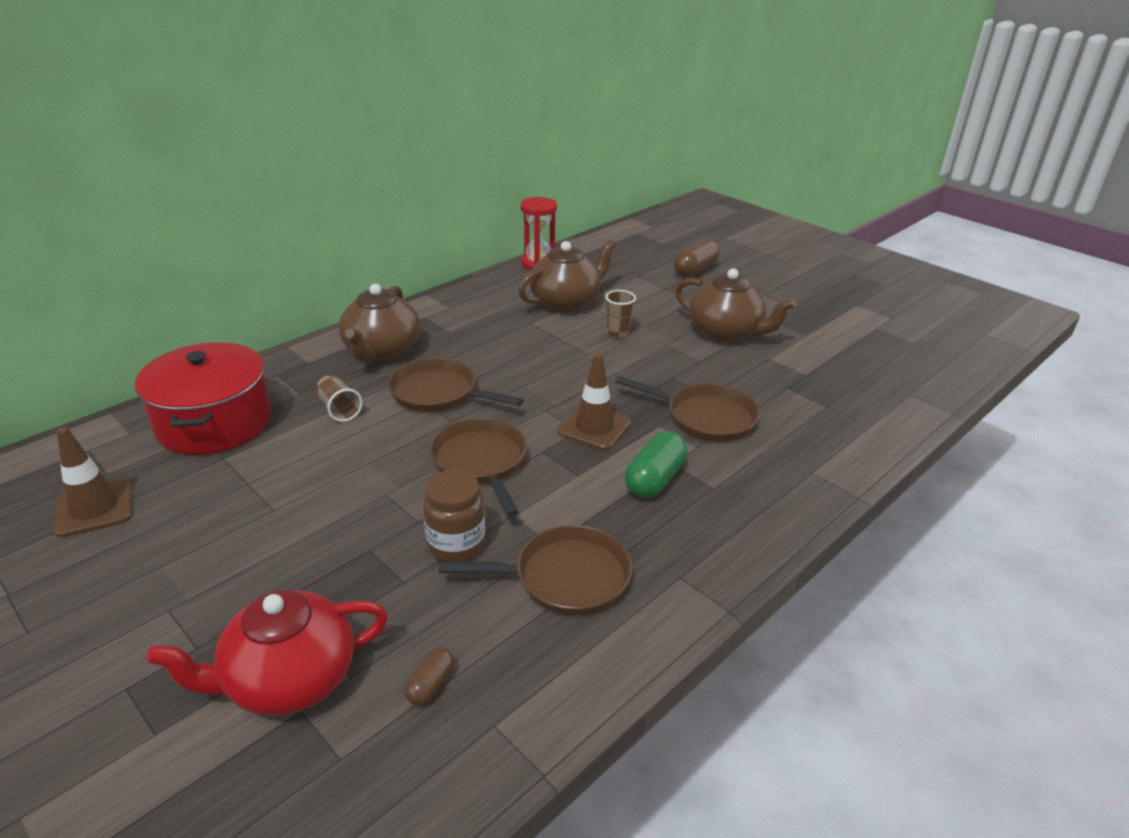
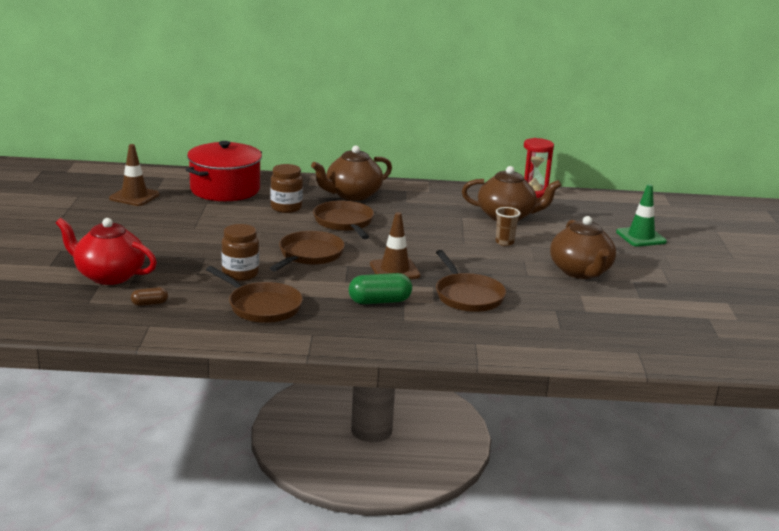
camera: 45 degrees right, 10 degrees down
(339, 409) = (286, 208): brown cup -> brown jar
(695, 270) = (641, 237): brown capsule -> green traffic cone

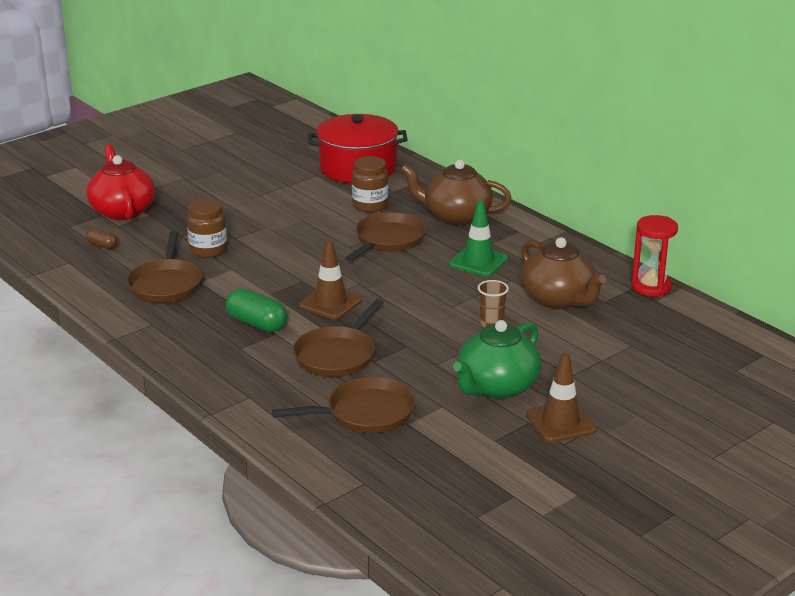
camera: 50 degrees right, 5 degrees up
(134, 196) = (274, 148): brown traffic cone -> brown traffic cone (560, 422)
(309, 255) = (292, 257): brown pan -> brown pan (364, 413)
(580, 272) = (496, 387): brown teapot -> green teapot
(641, 237) = (656, 385): green traffic cone -> green traffic cone (478, 261)

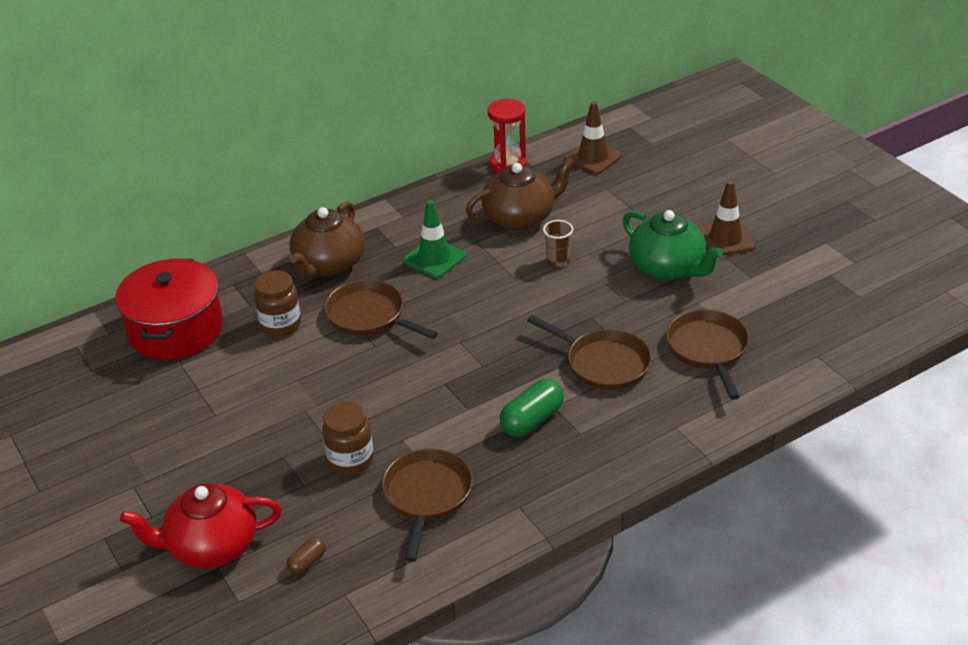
camera: 80 degrees left, 10 degrees up
(166, 284) = (427, 496): brown pan -> brown pan turned 90 degrees counterclockwise
(330, 303) = (498, 364): brown traffic cone -> brown traffic cone (593, 158)

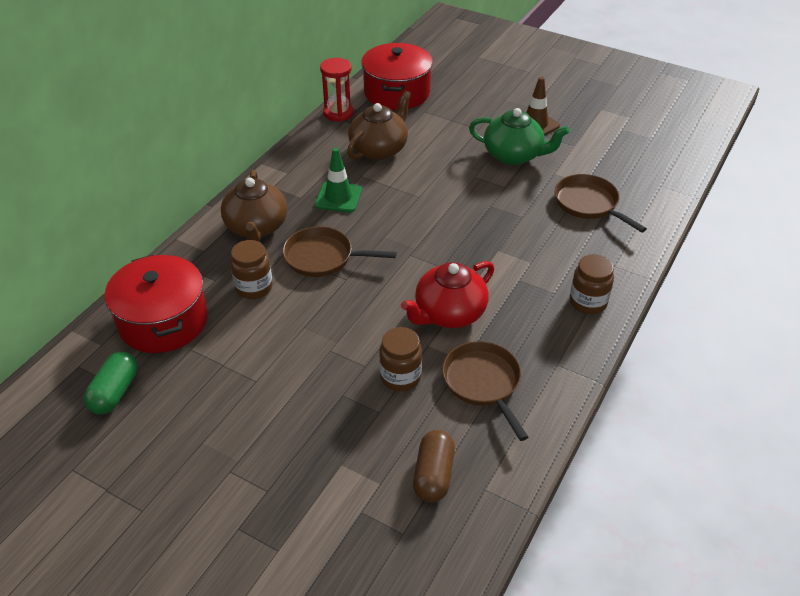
camera: 30 degrees left, 5 degrees up
(211, 546) = (342, 495): red teapot -> red teapot (449, 313)
(307, 562) = (433, 475): brown capsule -> brown capsule, size x1.81
(532, 420) = (512, 295): green capsule -> green capsule (115, 392)
(558, 261) = (433, 173): brown cup -> none
(593, 158) = (397, 92): brown traffic cone -> red pot
(603, 363) = (527, 236): brown pan -> none
(609, 456) = (588, 302): none -> brown jar

